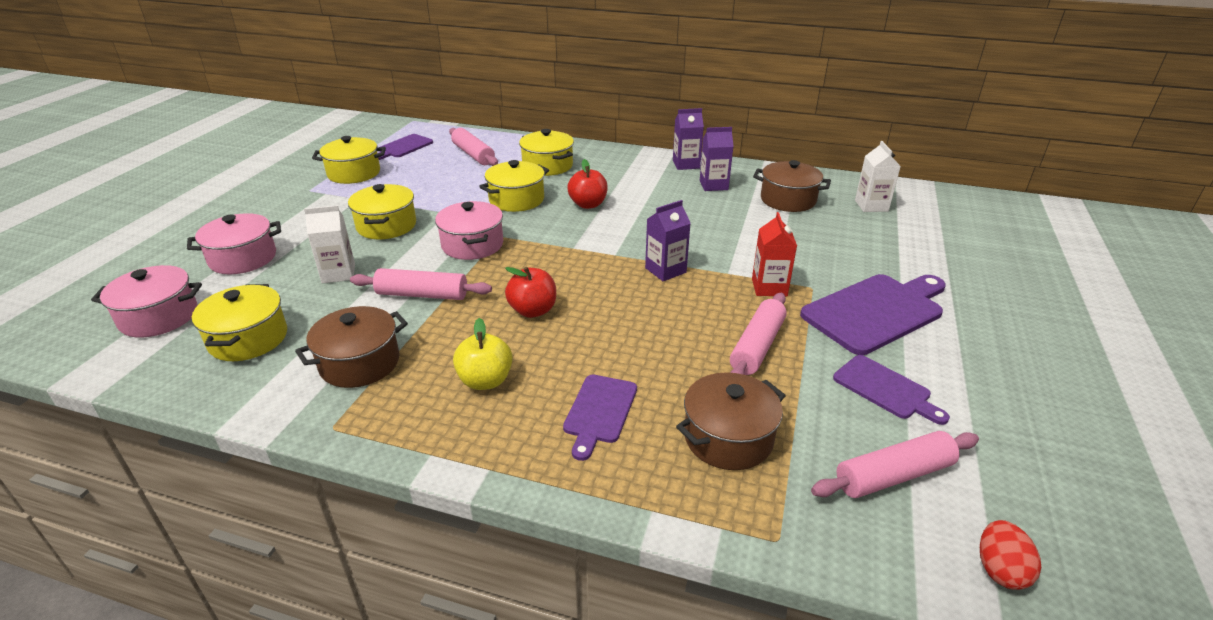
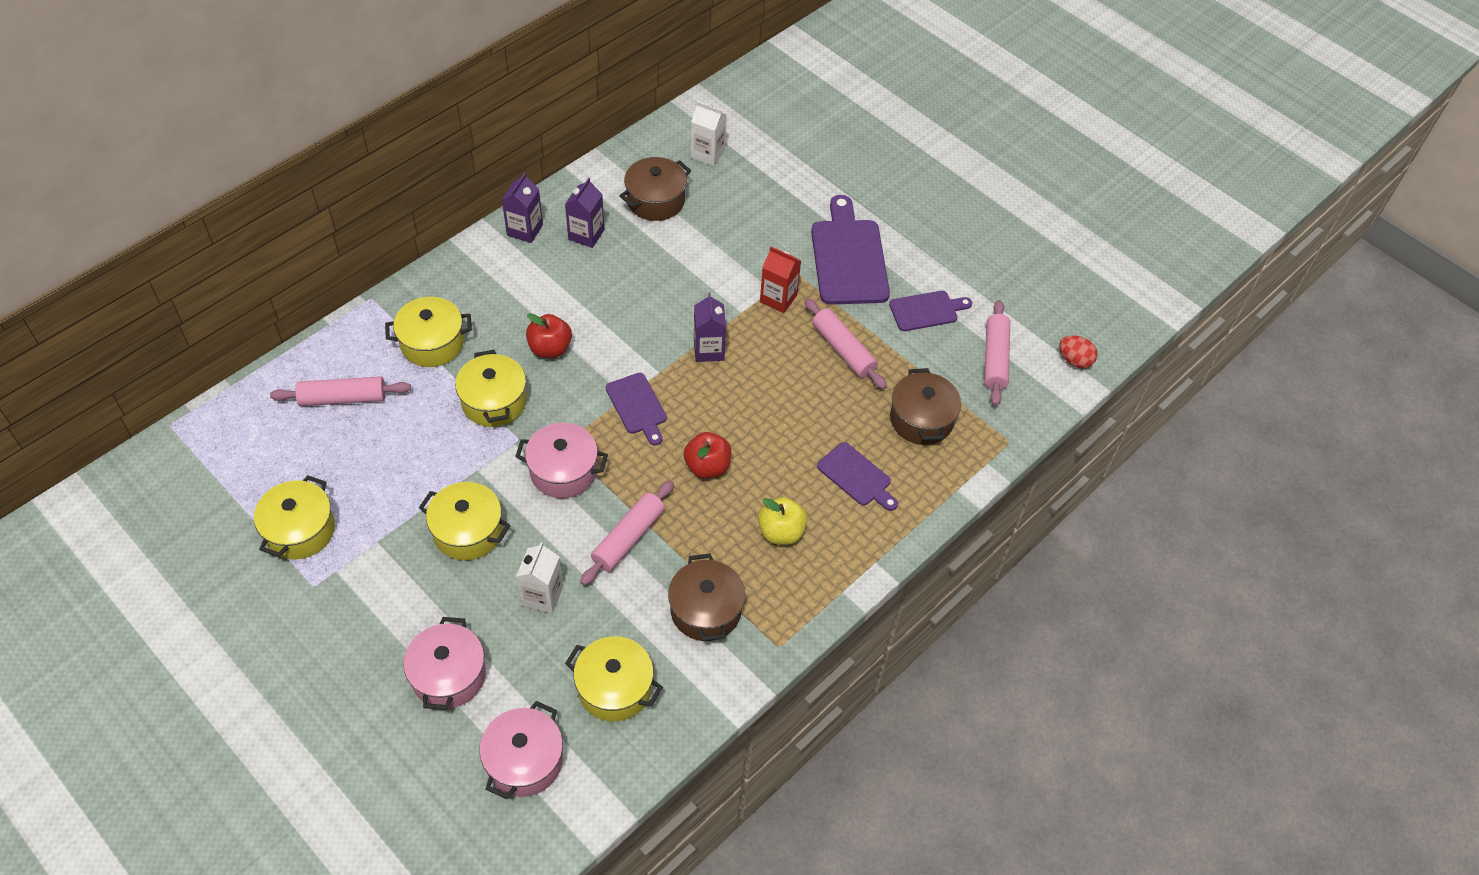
camera: 65 degrees left, 20 degrees up
(403, 147) = (258, 460): purple cutting board -> purple cutting board (637, 406)

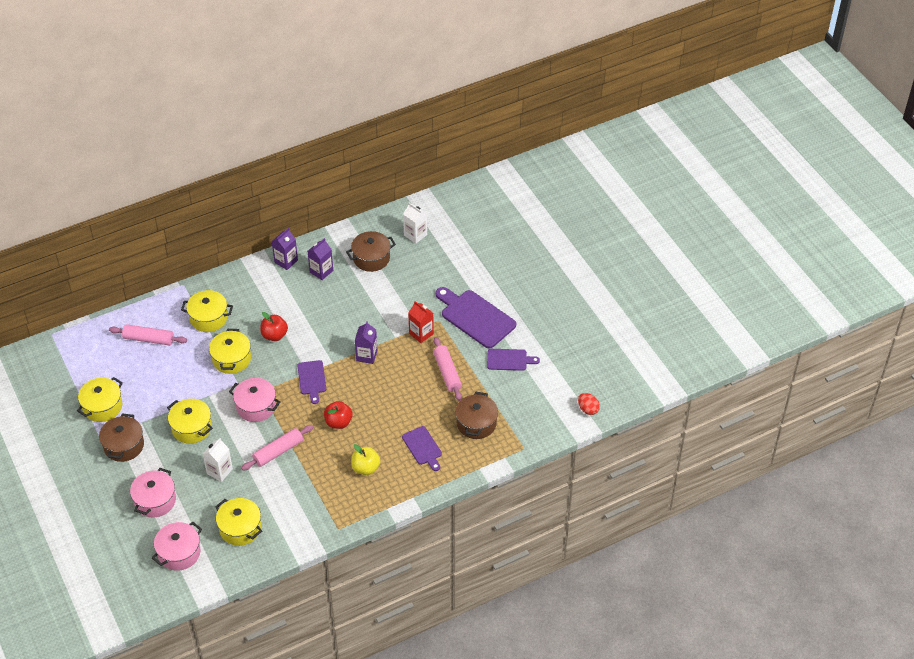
camera: 20 degrees right, 5 degrees down
(705, 610) = (306, 500): brown pot -> brown pot (124, 445)
(848, 257) = (475, 317): purple cutting board -> purple cutting board turned 60 degrees counterclockwise
(994, 358) = (538, 397): pink rolling pin -> none

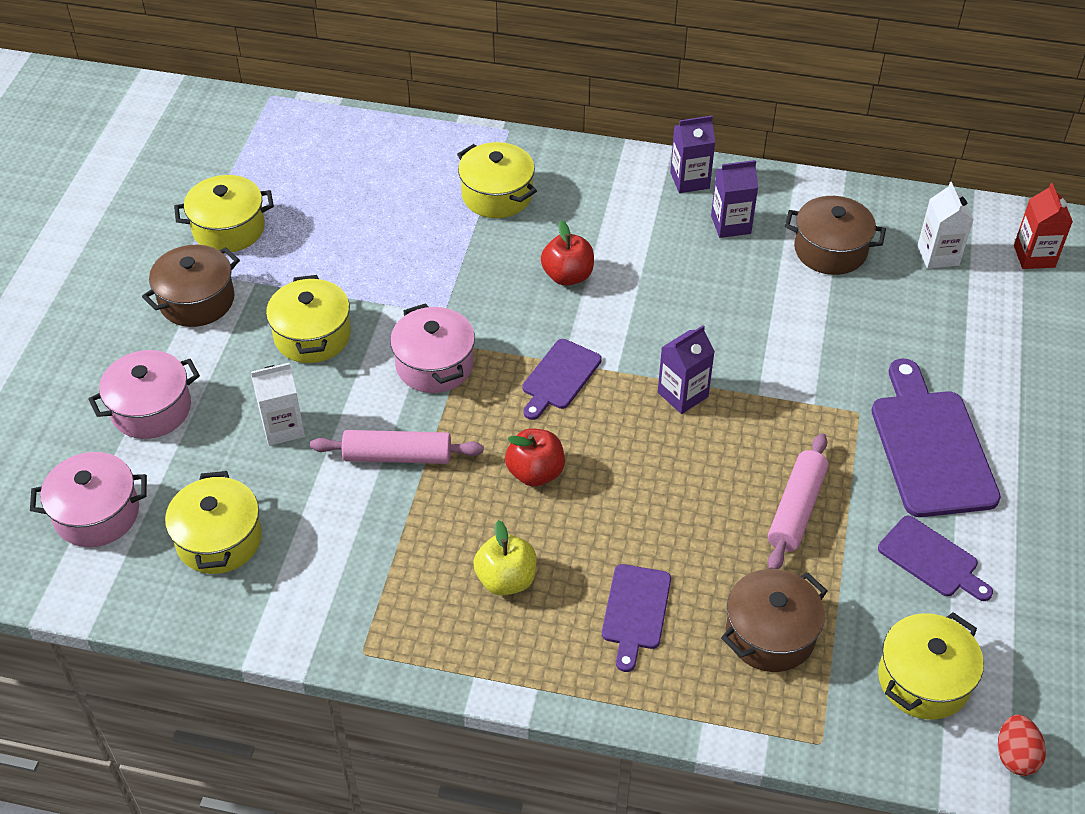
camera: 40 degrees right, 0 degrees up
(149, 339) = (385, 175): pink rolling pin -> none
(231, 359) = (470, 272): yellow pot -> yellow pot (923, 680)
(421, 334) = (808, 415): red carton -> red carton (1034, 256)

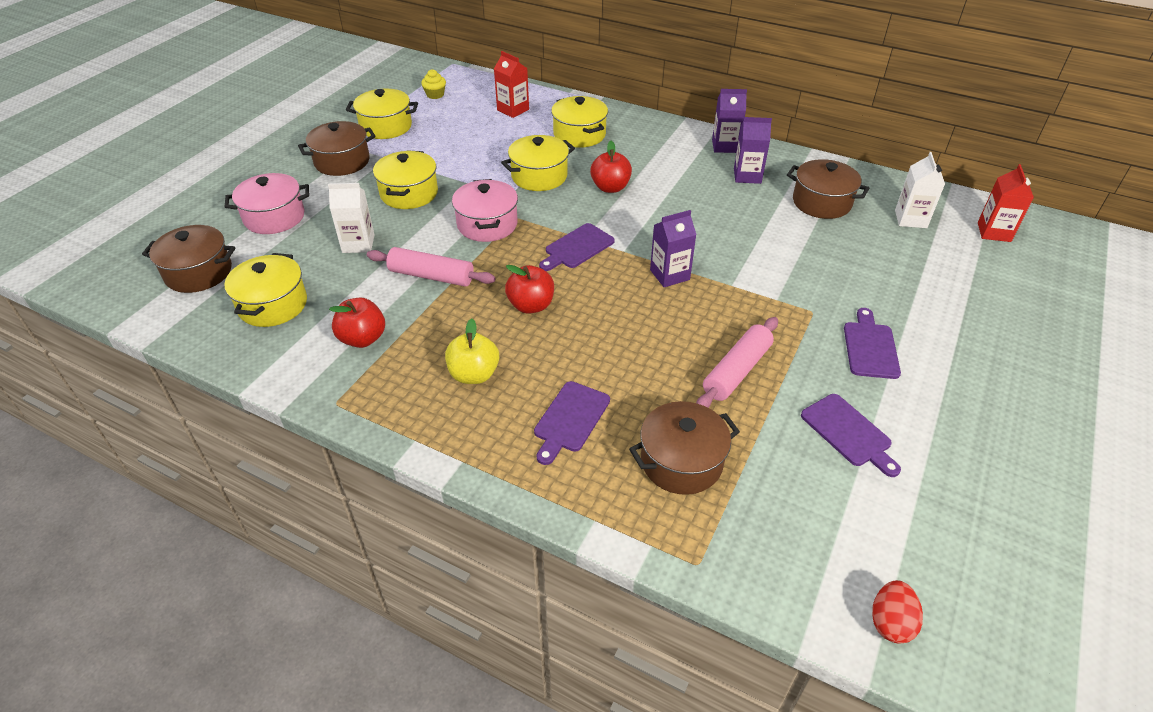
camera: 15 degrees right, 5 degrees down
(97, 514) = (198, 273): pink pot -> brown pot
(272, 159) = (435, 95): none -> yellow cupcake
(354, 561) = (363, 338): none -> red apple
(391, 167) = (513, 110): none -> red carton
(923, 680) = (814, 531): yellow pot -> yellow pot (539, 176)
(930, 446) = (870, 347): purple cutting board -> purple cutting board, size x0.57

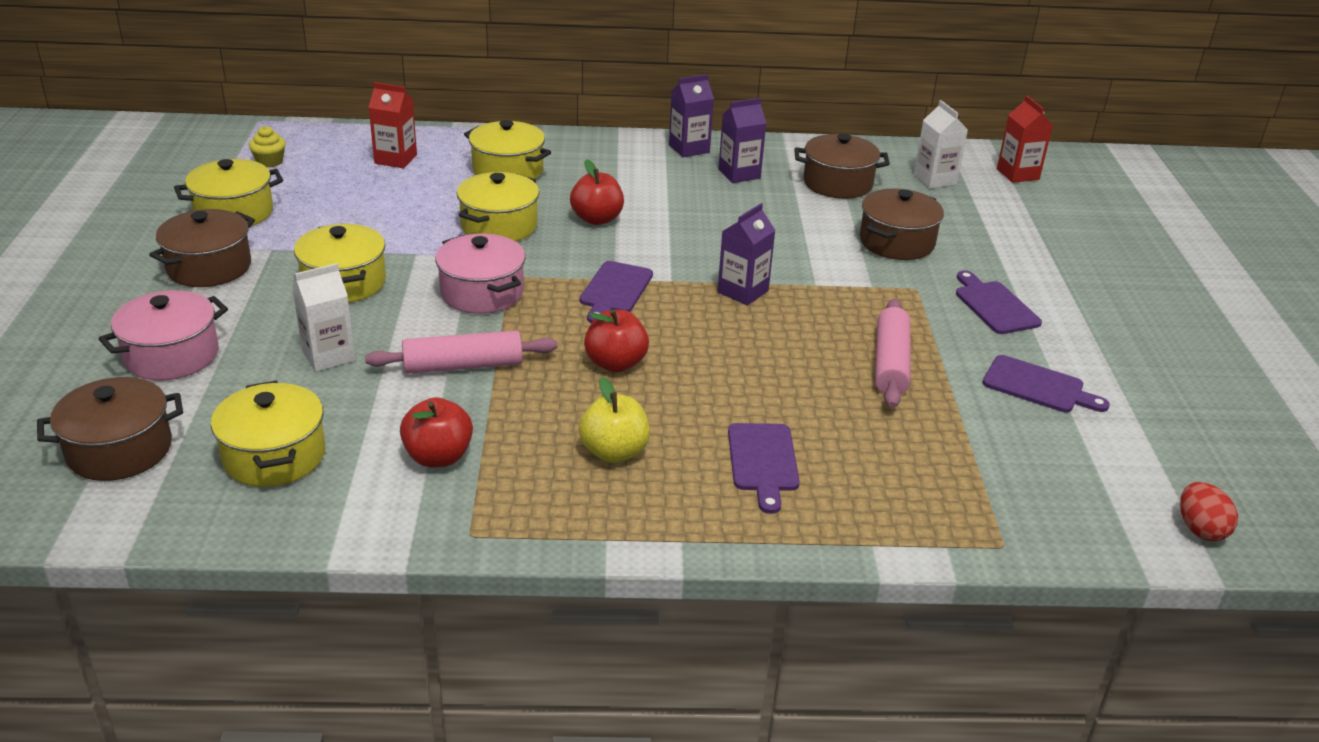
camera: 30 degrees left, 10 degrees down
(681, 462) = (909, 463): brown pot -> brown pot (896, 242)

